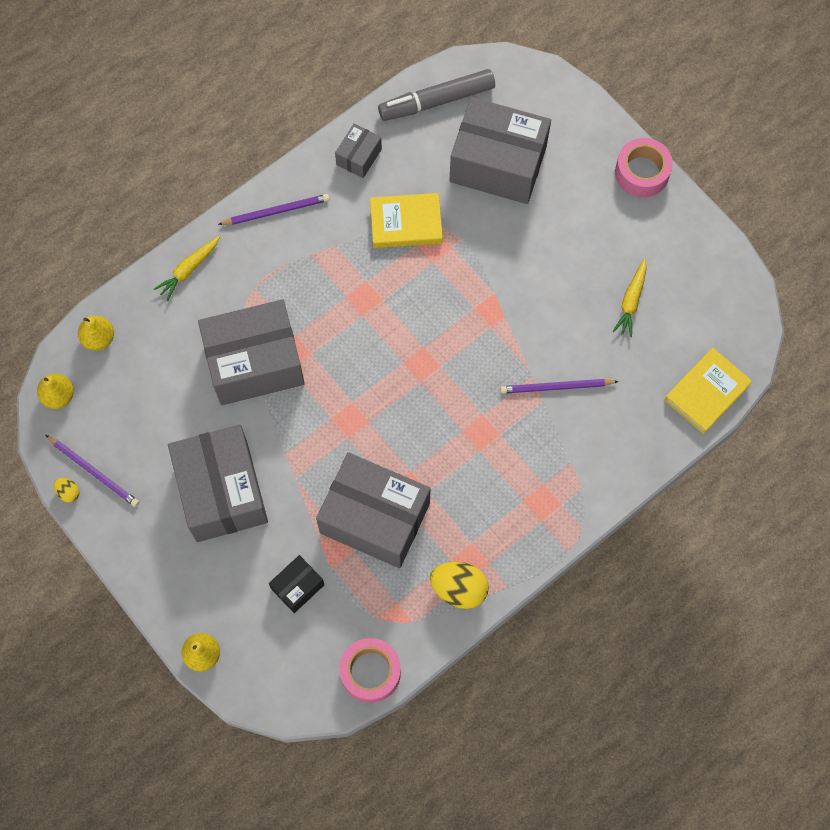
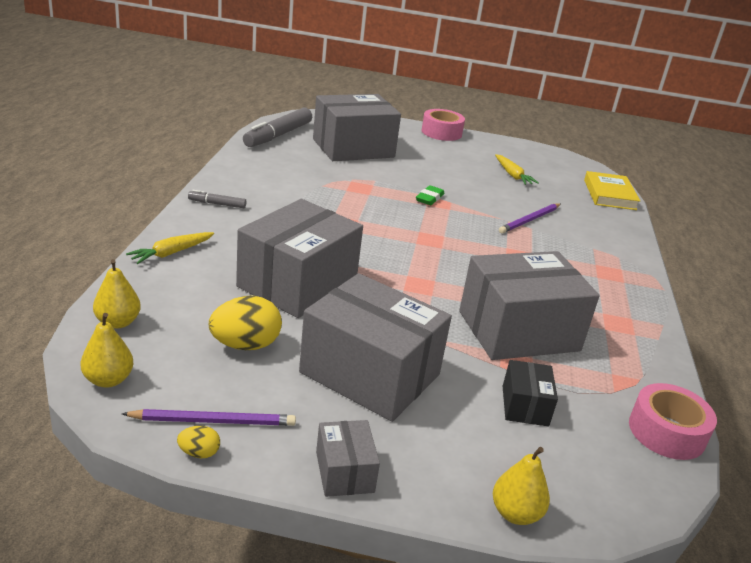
camera: 45 degrees left, 40 degrees down
(189, 270) = (171, 253): yellow carrot -> yellow carrot turned 45 degrees clockwise
(276, 211) = (217, 204): purple pencil -> grey marker
(359, 157) = (252, 166): grey box -> grey box (345, 472)
(406, 223) = (326, 184): yellow book -> none
(459, 589) = (637, 342): yellow egg -> yellow egg (245, 345)
(488, 299) = (429, 198): none -> green eraser

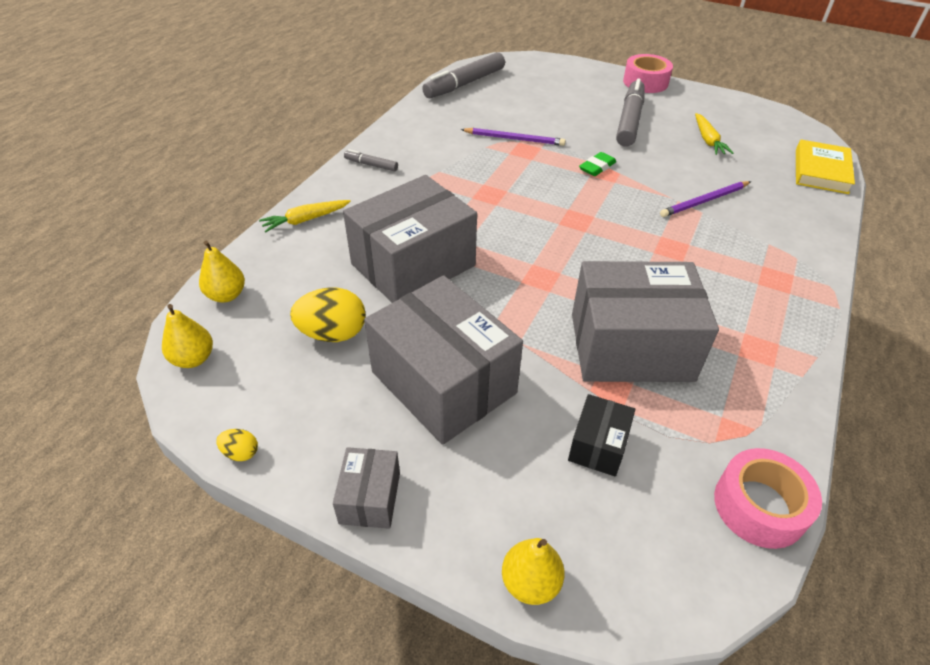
camera: 20 degrees right, 15 degrees up
(214, 421) = (268, 418): purple pencil -> purple pencil (514, 139)
(353, 148) = (538, 101): grey box -> none
(441, 162) = (629, 120): none -> grey marker

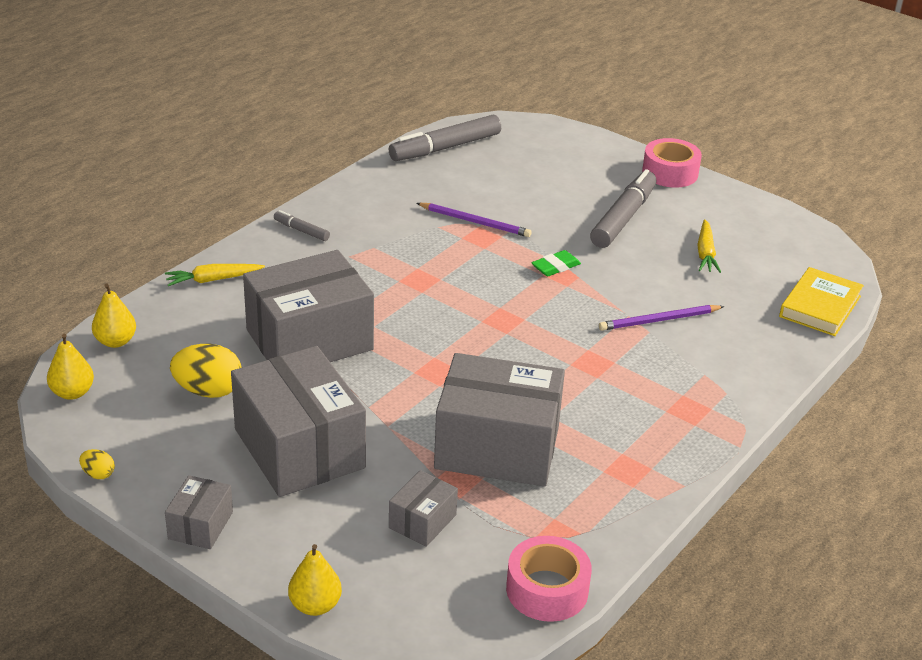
camera: 10 degrees right, 10 degrees down
(598, 445) = (422, 521): black box -> grey box

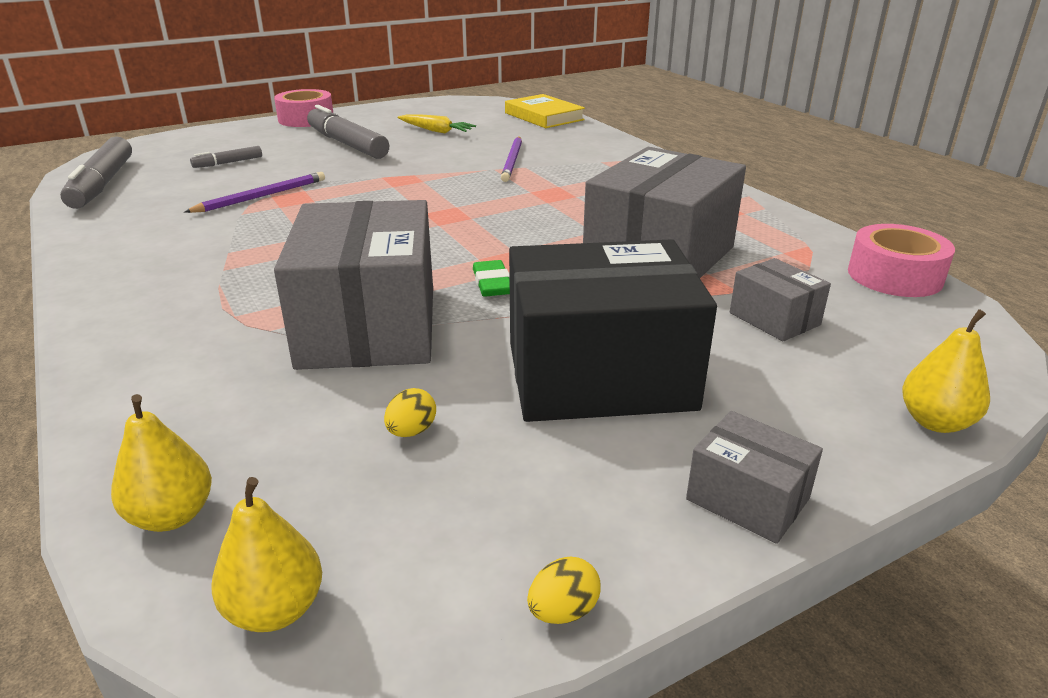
camera: 65 degrees left, 5 degrees down
(208, 391) = (411, 431): yellow egg -> yellow egg, size x0.49
(213, 280) = (132, 377): yellow carrot -> none
(299, 448) = (599, 375): grey box -> black box
(301, 230) = (120, 289): grey marker -> grey marker (228, 163)
(555, 267) = (387, 179): green eraser -> green eraser (492, 283)

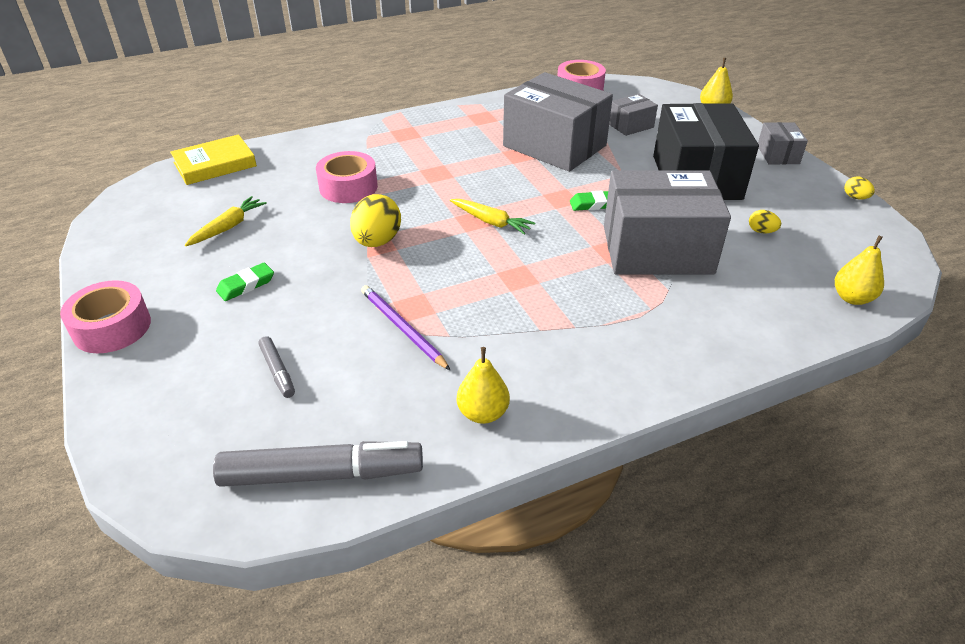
camera: 85 degrees left, 10 degrees up
(275, 610) = (889, 260): yellow pear -> yellow pear (483, 413)
(347, 144) = (246, 285): grey marker -> green eraser
(408, 178) = (377, 241): none -> yellow egg
(445, 224) = (491, 222): none -> yellow carrot
(512, 161) = (348, 187): purple pencil -> pink tape
(747, 499) = (778, 154): grey box -> grey box turned 45 degrees counterclockwise

